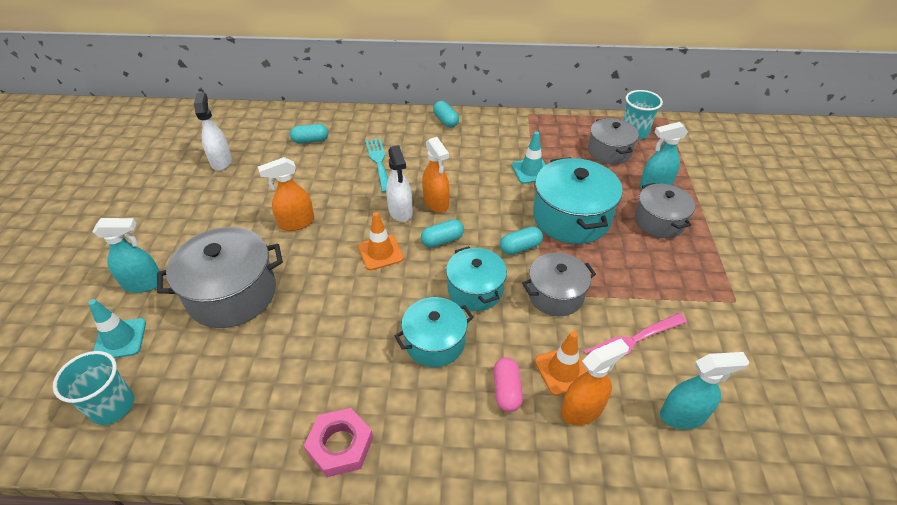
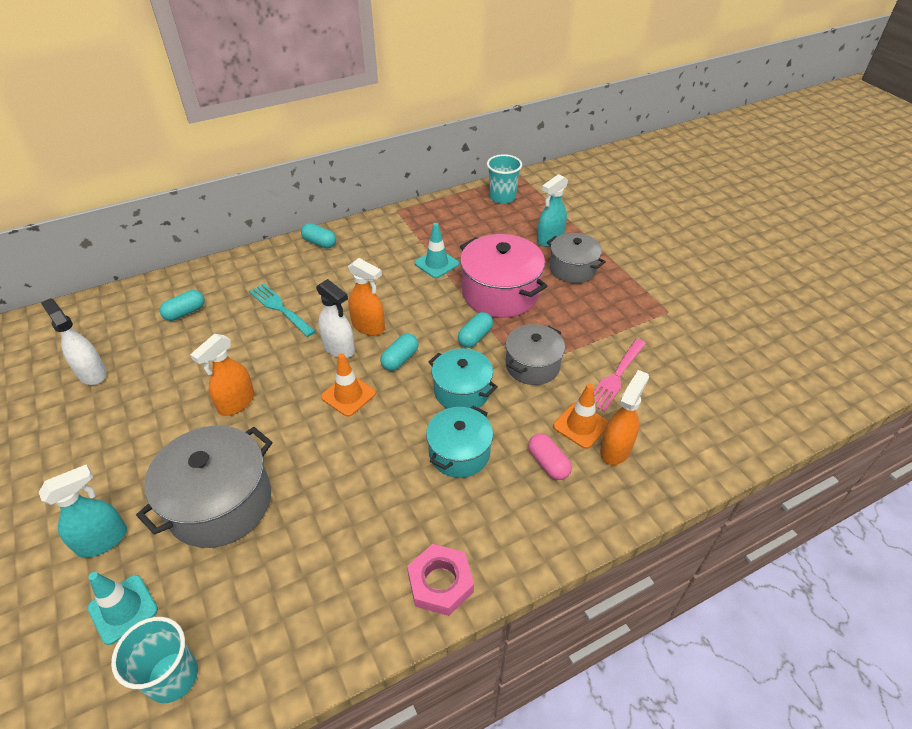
camera: 30 degrees left, 0 degrees up
(571, 217) = (500, 293): turquoise pot -> pink pot
(609, 151) = (492, 221): grey pot -> none
(683, 415) = (688, 417): turquoise spray bottle -> none

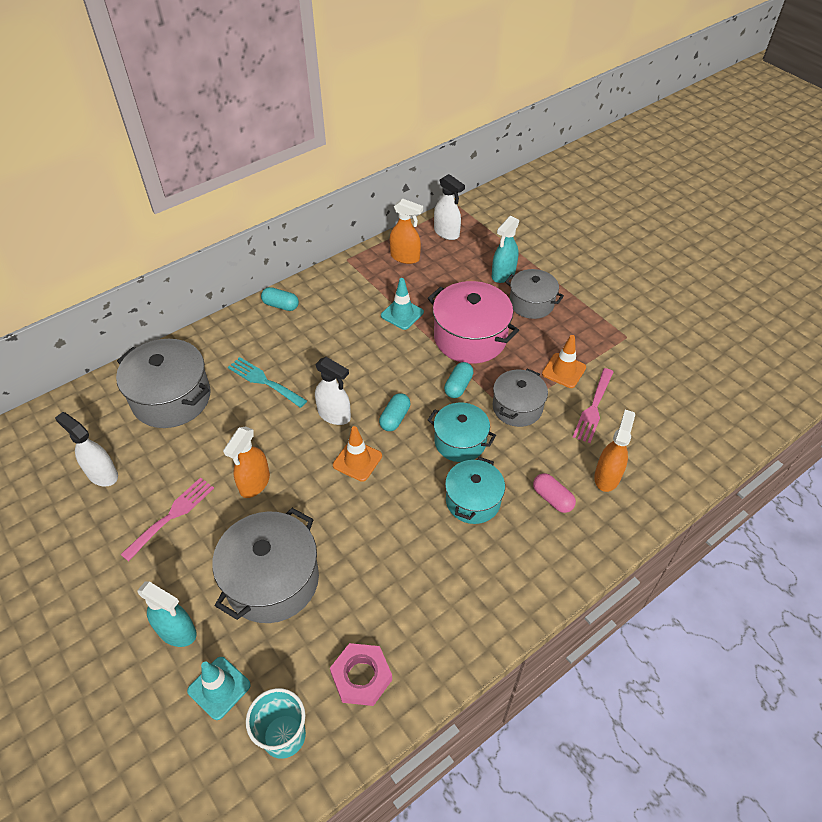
camera: 10 degrees left, 5 degrees up
(103, 540) = (177, 631): turquoise spray bottle -> turquoise spray bottle turned 75 degrees clockwise
(143, 422) = (172, 515): none -> pink fork
(185, 312) = (171, 398): turquoise capsule -> grey pot
(368, 326) = (356, 389): orange spray bottle -> orange spray bottle (405, 257)
(440, 583) = (487, 618): pink nut -> pink nut (361, 676)
(502, 197) = (446, 233): turquoise cup -> white spray bottle
(581, 425) = (572, 459): orange traffic cone -> orange traffic cone (563, 370)

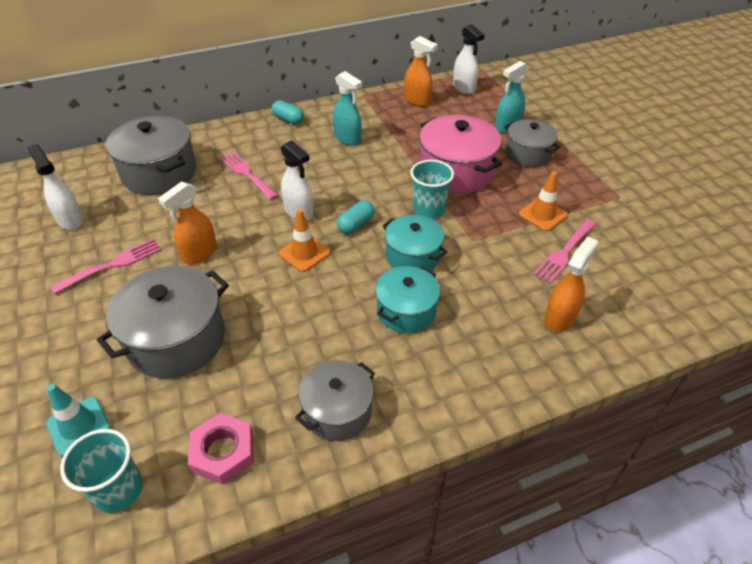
camera: 15 degrees right, 5 degrees down
(177, 631) = (66, 365): turquoise spray bottle -> turquoise spray bottle (348, 139)
(264, 381) = (246, 174): turquoise fork -> pink fork
(402, 314) = (397, 143): turquoise traffic cone -> none
(458, 386) = (429, 209): turquoise capsule -> turquoise cup
(517, 407) = (482, 238): grey pot -> grey pot (337, 411)
(552, 498) = (492, 326): pink capsule -> none

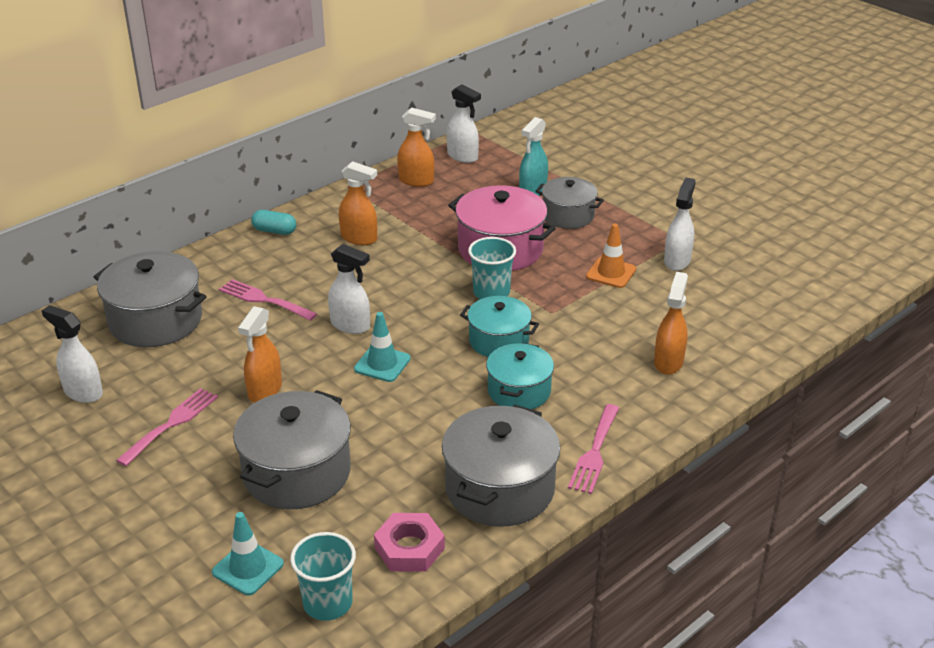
camera: 20 degrees left, 10 degrees down
(304, 253) = (382, 364): orange traffic cone -> turquoise traffic cone
(337, 411) = (500, 489): grey pot -> grey pot, size x1.57
(348, 139) = (359, 238): turquoise spray bottle -> orange spray bottle
(356, 225) = (421, 324): turquoise capsule -> none
(564, 253) = (648, 304): pink fork -> pink fork (594, 452)
(609, 216) = (677, 261): none -> white spray bottle

